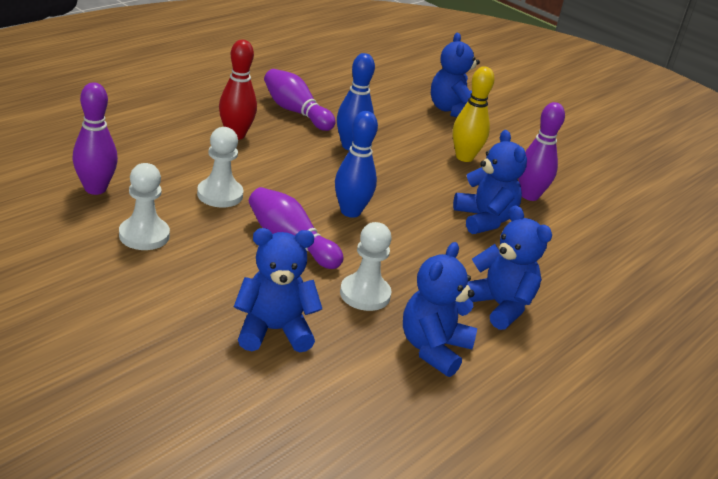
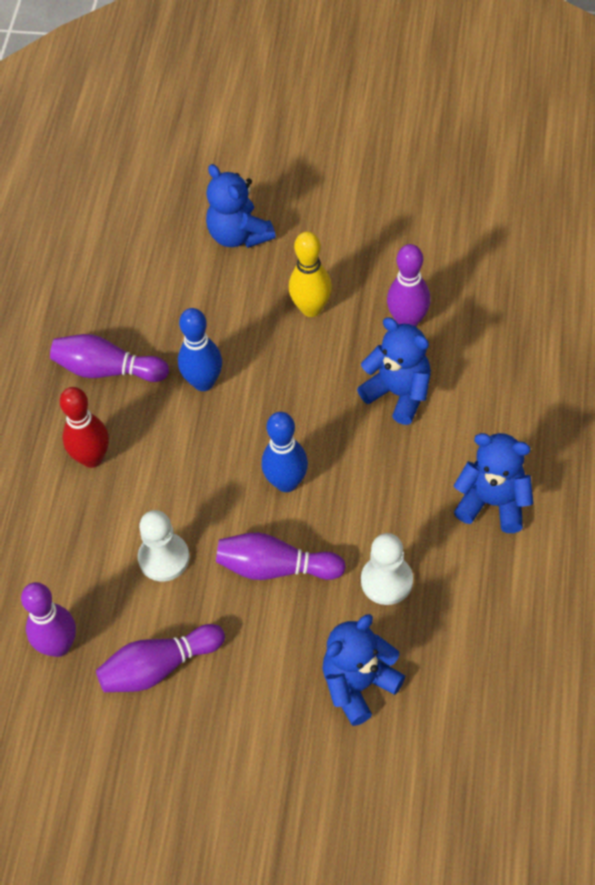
camera: 25 degrees left, 25 degrees up
(144, 235) = (159, 667): white pawn -> purple bowling pin
(433, 349) = (484, 599): blue teddy bear -> none

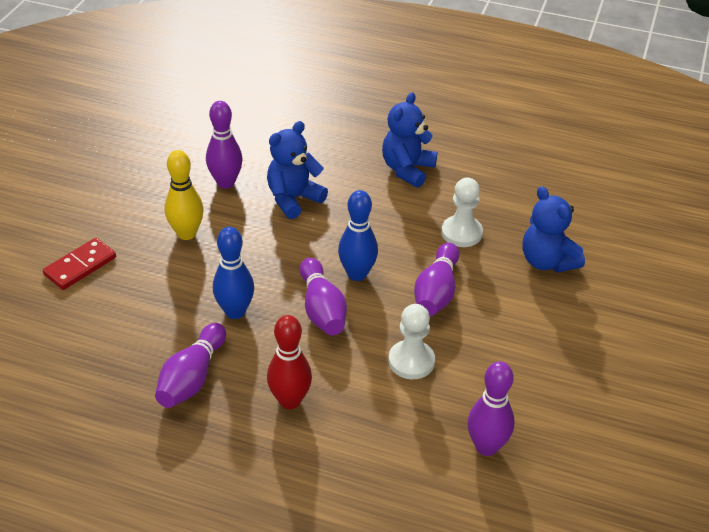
camera: 85 degrees left, 15 degrees down
(159, 667) = (517, 377): purple bowling pin -> purple bowling pin (322, 309)
(239, 235) = (80, 266): blue teddy bear -> red domino

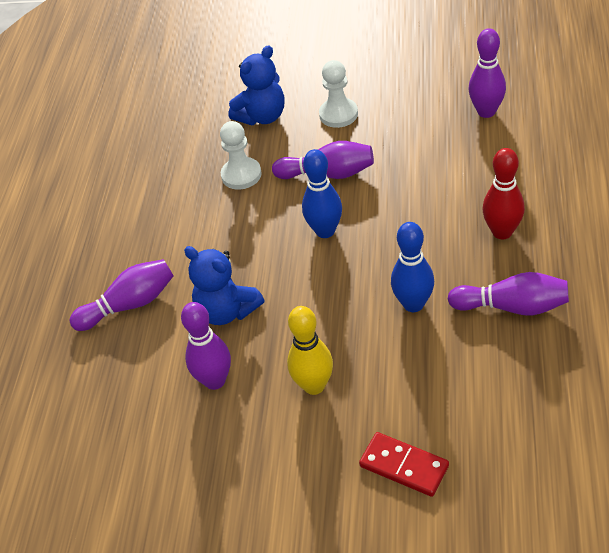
camera: 95 degrees left, 5 degrees up
(322, 309) = (382, 242): purple bowling pin -> purple bowling pin (129, 305)
(407, 169) = (153, 234): blue teddy bear -> none
(411, 361) = (419, 170): white pawn -> white pawn (338, 114)

